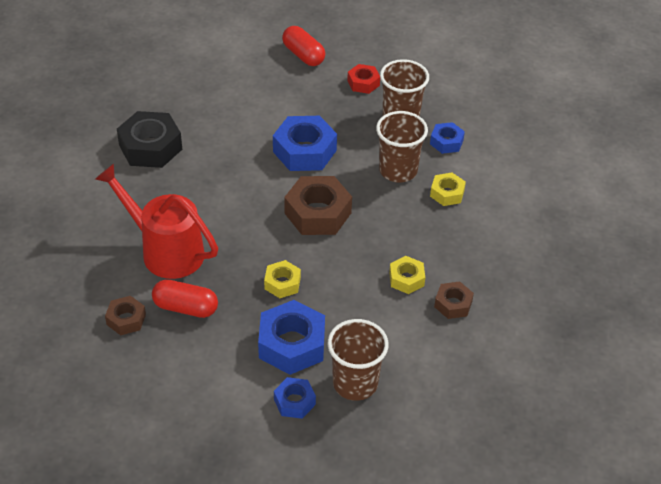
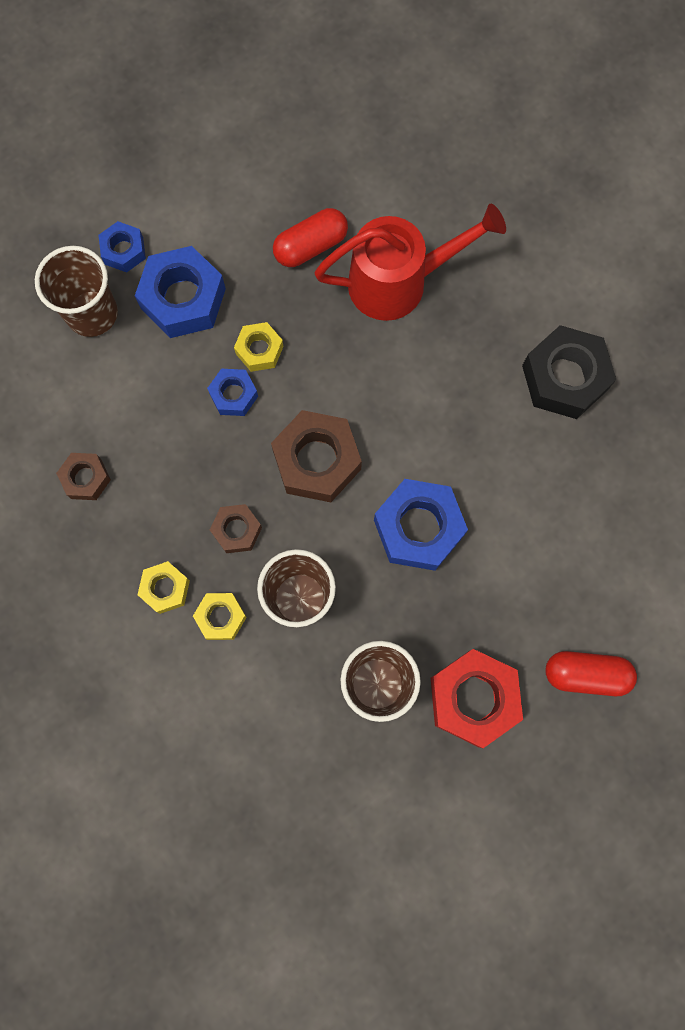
camera: 135 degrees right, 30 degrees up
(126, 319) = (344, 189): brown nut -> brown nut (236, 530)
(363, 83) = (473, 698): red nut -> red nut, size x1.82
(406, 279) = (155, 465): yellow nut -> yellow nut (165, 588)
(446, 142) = (292, 696): blue nut -> blue nut (233, 395)

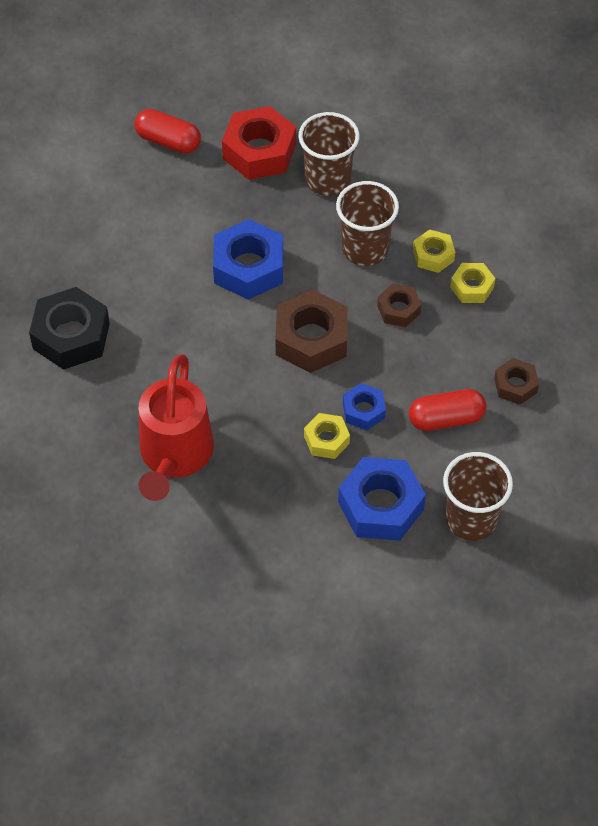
camera: 160 degrees left, 20 degrees down
(124, 251) = (423, 568): blue nut -> none
(311, 246) = (242, 514): red capsule -> red capsule (446, 419)
(400, 282) = (174, 457): red watering can -> red watering can turned 90 degrees counterclockwise

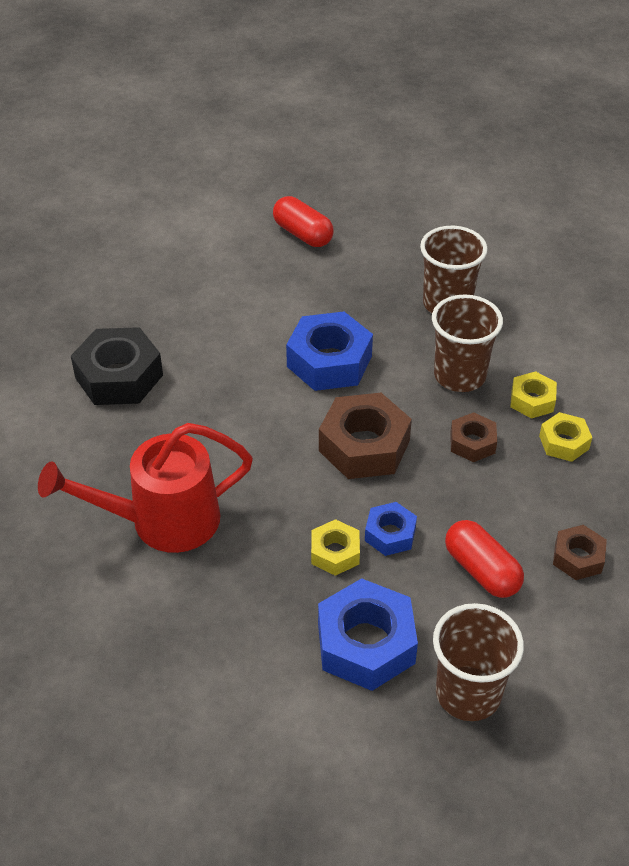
camera: 20 degrees right, 10 degrees down
(174, 457) = (161, 521): red watering can -> red watering can turned 45 degrees clockwise
(259, 151) = (388, 263): red nut -> none
(446, 419) = (481, 570): red capsule -> red capsule turned 45 degrees clockwise

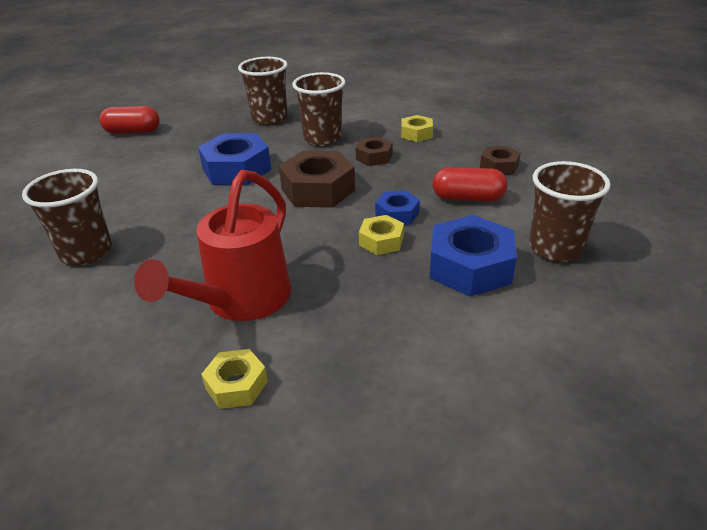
camera: 45 degrees left, 10 degrees down
(119, 376) = (86, 252): black nut -> brown cup
(532, 400) = (375, 128): yellow nut -> yellow nut (236, 385)

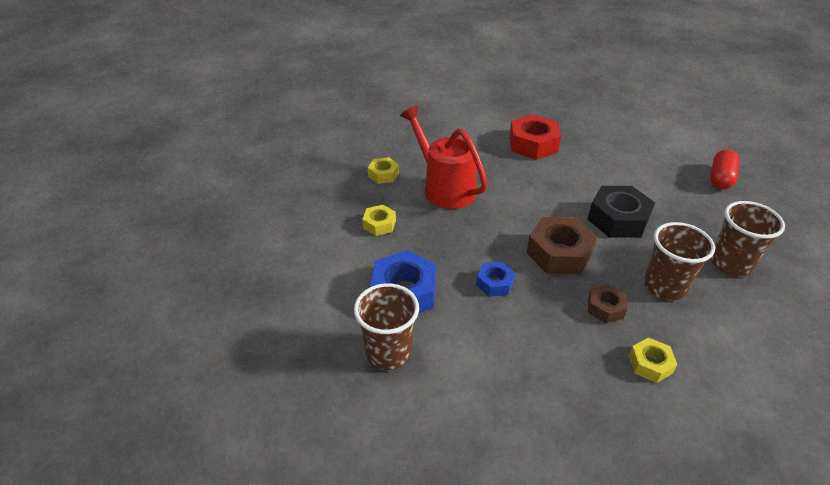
camera: 115 degrees right, 5 degrees up
(86, 252) = (533, 144): brown cup -> red nut
(236, 169) = (618, 219): blue nut -> black nut
(381, 241) = (464, 261): yellow nut -> yellow nut (379, 224)
(468, 198) = (493, 338): red capsule -> none
(499, 166) = (539, 395): brown nut -> none

